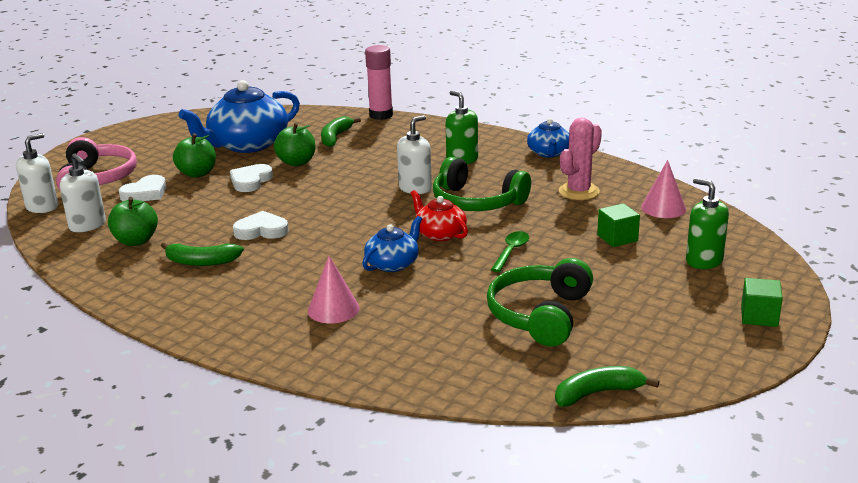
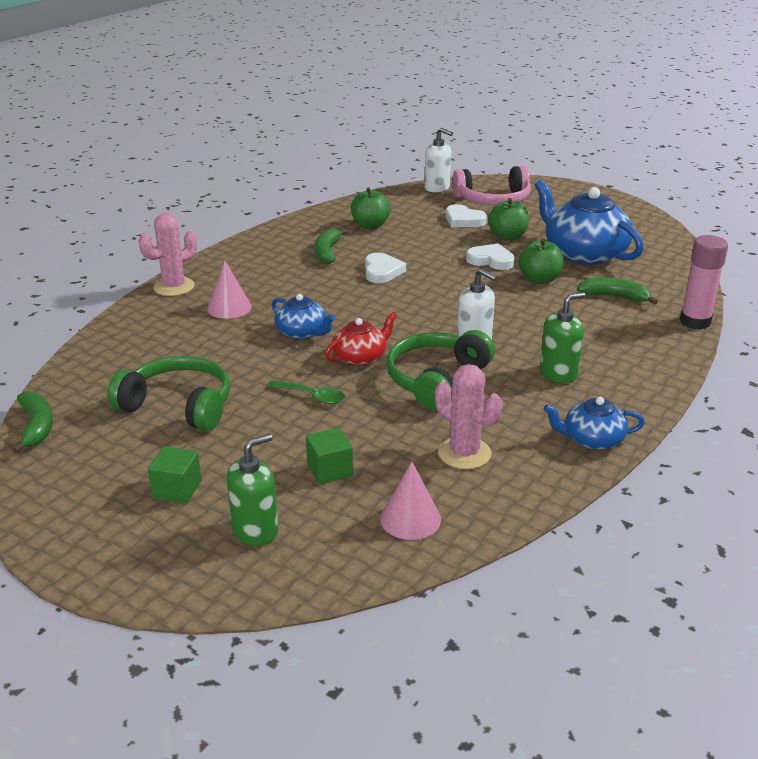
camera: 90 degrees right, 5 degrees up
(87, 225) = (401, 206): white soap dispenser -> none
(272, 352) = (174, 287): none -> pink cactus
(759, 316) = (113, 551): green cube -> green cube (177, 489)

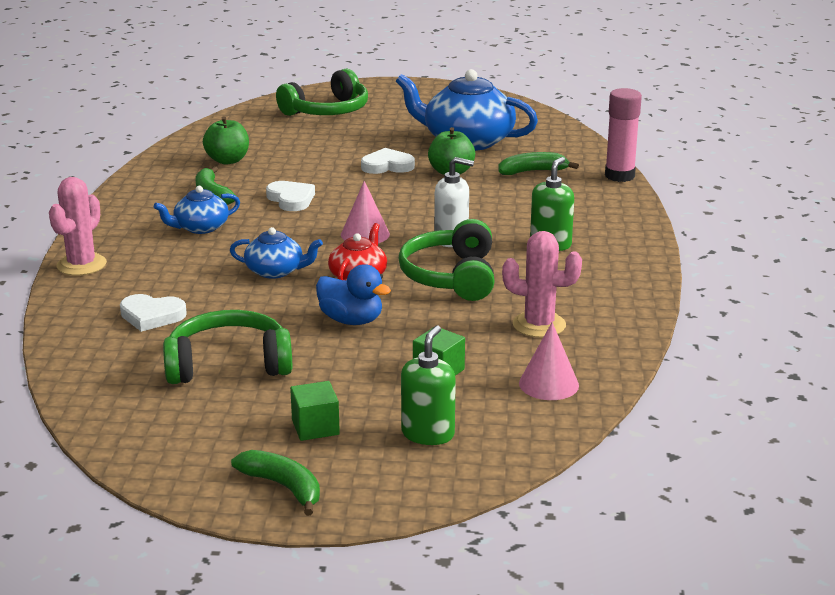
camera: 30 degrees left, 5 degrees down
(36, 426) = (99, 423): green banana -> green banana (283, 487)
(229, 307) = (170, 268): pink cone -> pink cone (365, 234)
(312, 396) = (351, 320): green spoon -> blue duck
(437, 188) = (256, 110): white soap dispenser -> none
(463, 220) = (319, 135): white heart -> white heart (152, 316)
(493, 200) = (327, 111): pink headphones -> green headphones
(507, 236) = (379, 141): green apple -> none
(592, 439) = (629, 285): blue teapot -> blue teapot (200, 227)

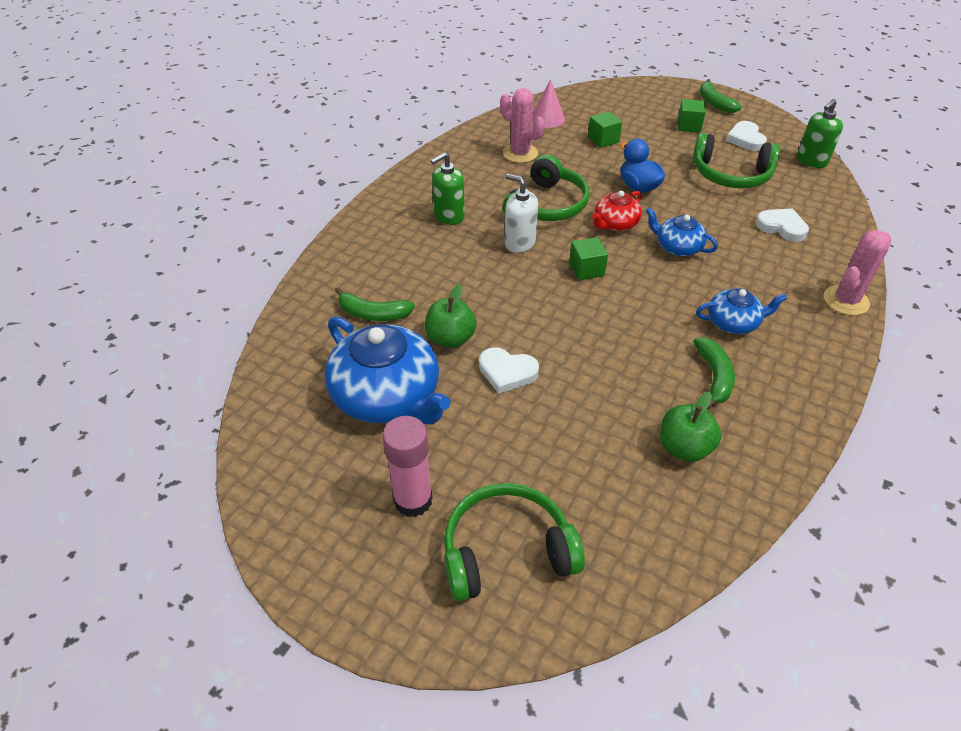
camera: 155 degrees left, 20 degrees up
(291, 199) = (633, 341): white heart -> white heart (745, 139)
(365, 234) = (586, 269): pink cone -> green cube
(428, 434) = (630, 109): green soap dispenser -> green soap dispenser (811, 161)
(619, 176) = (305, 281): pink glue stick -> pink glue stick (413, 500)

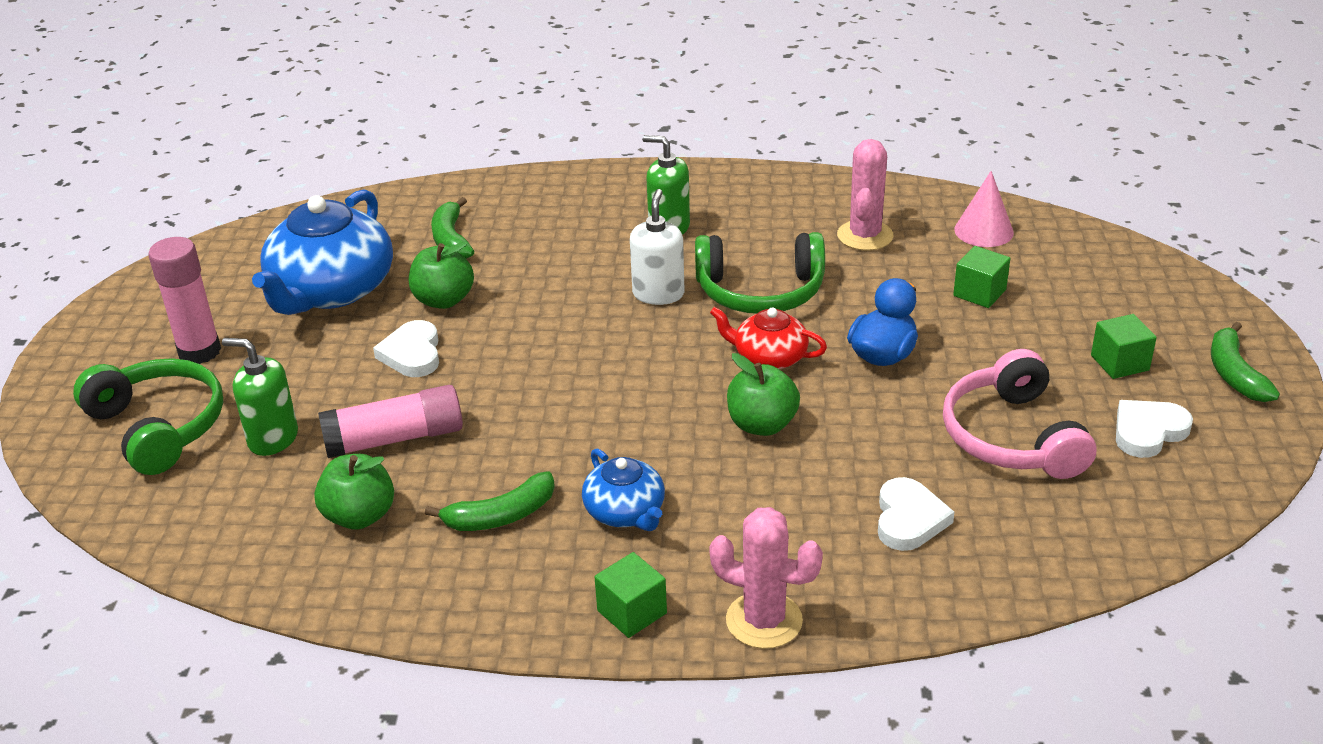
camera: 65 degrees right, 10 degrees down
(586, 269) = (645, 359): green cube -> green cube (632, 612)
(604, 407) = (395, 438): none -> pink glue stick
(677, 247) = (762, 425): blue teapot -> green apple
(714, 103) = (1234, 373): green banana -> green banana turned 45 degrees counterclockwise
(730, 175) = (1012, 437): green headphones -> pink headphones
(811, 161) = (1159, 521): green soap dispenser -> green soap dispenser (273, 438)

